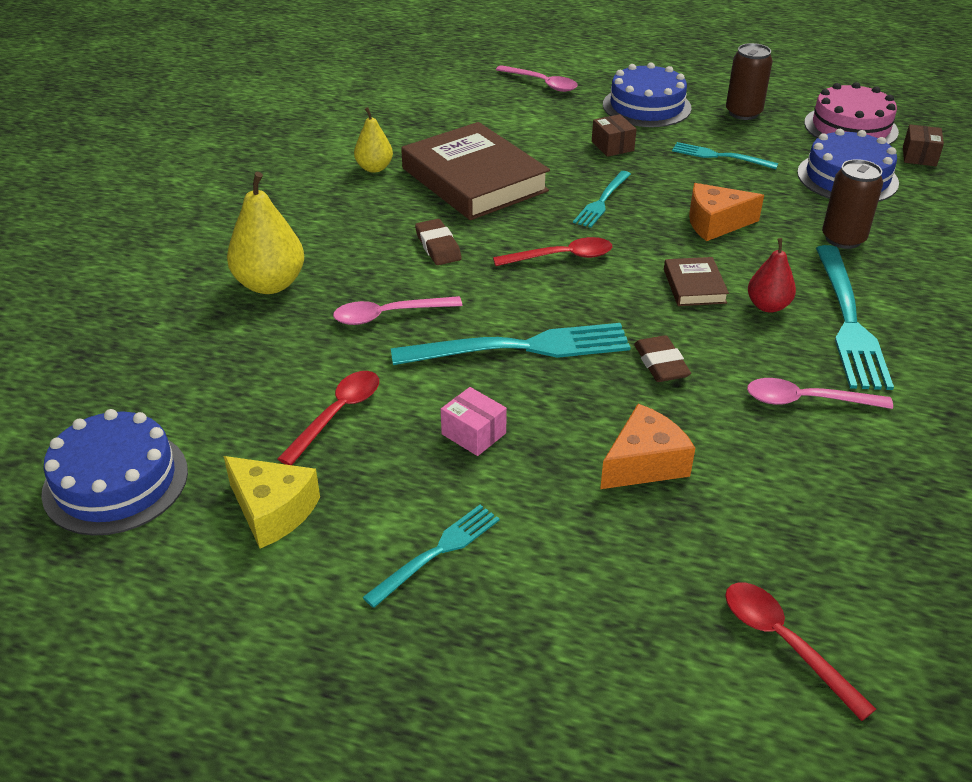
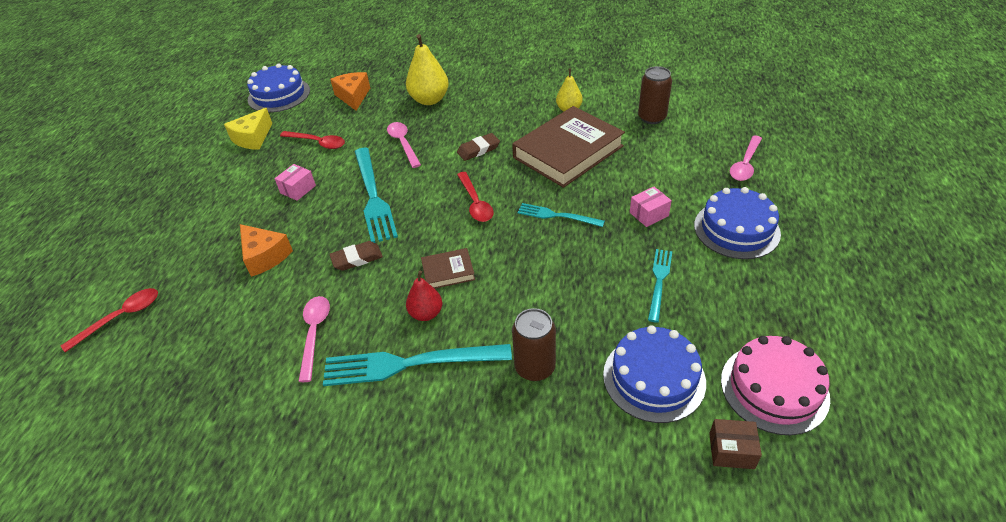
camera: 85 degrees right, 5 degrees up
(437, 552) = (215, 190): turquoise fork -> none
(612, 146) = (649, 214): brown box -> pink box
(715, 223) = (540, 281): orange cheese -> orange cheese (353, 96)
(743, 113) = (760, 297): brown can -> brown can (652, 117)

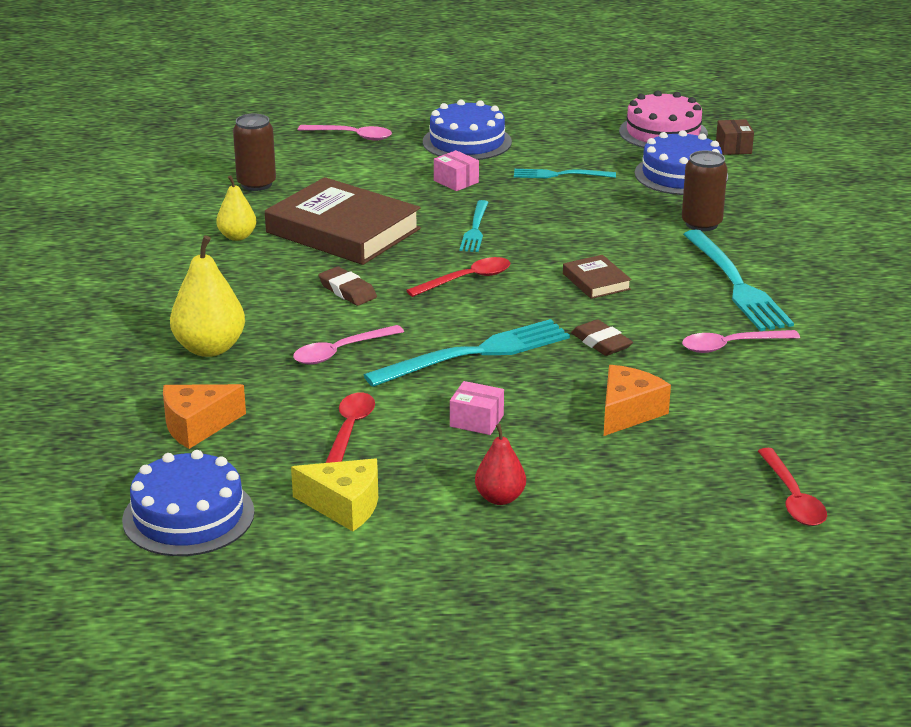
camera: 105 degrees left, 15 degrees down
(121, 318) = (792, 498): red spoon -> red spoon turned 135 degrees counterclockwise
(426, 313) = (665, 285): red pear -> red pear (500, 498)

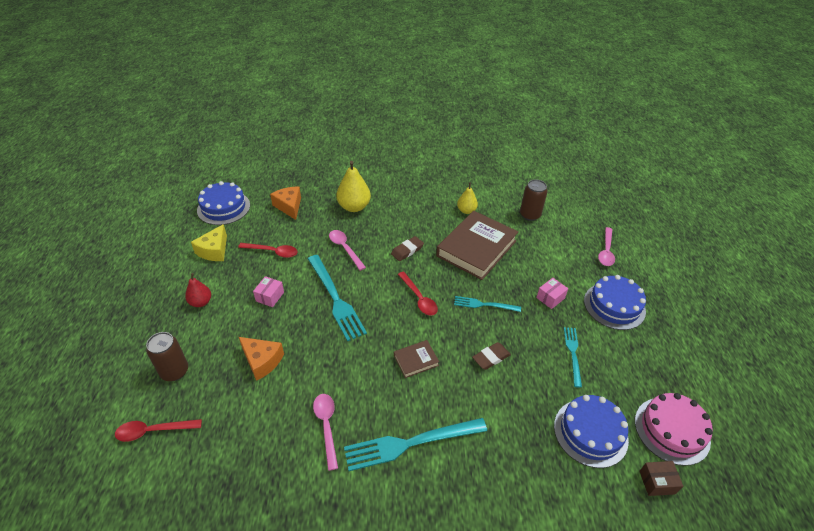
camera: 90 degrees right, 15 degrees up
(601, 342) = (340, 356): brown eraser -> brown eraser (491, 357)
(701, 224) = (505, 434): brown can -> brown can (174, 371)

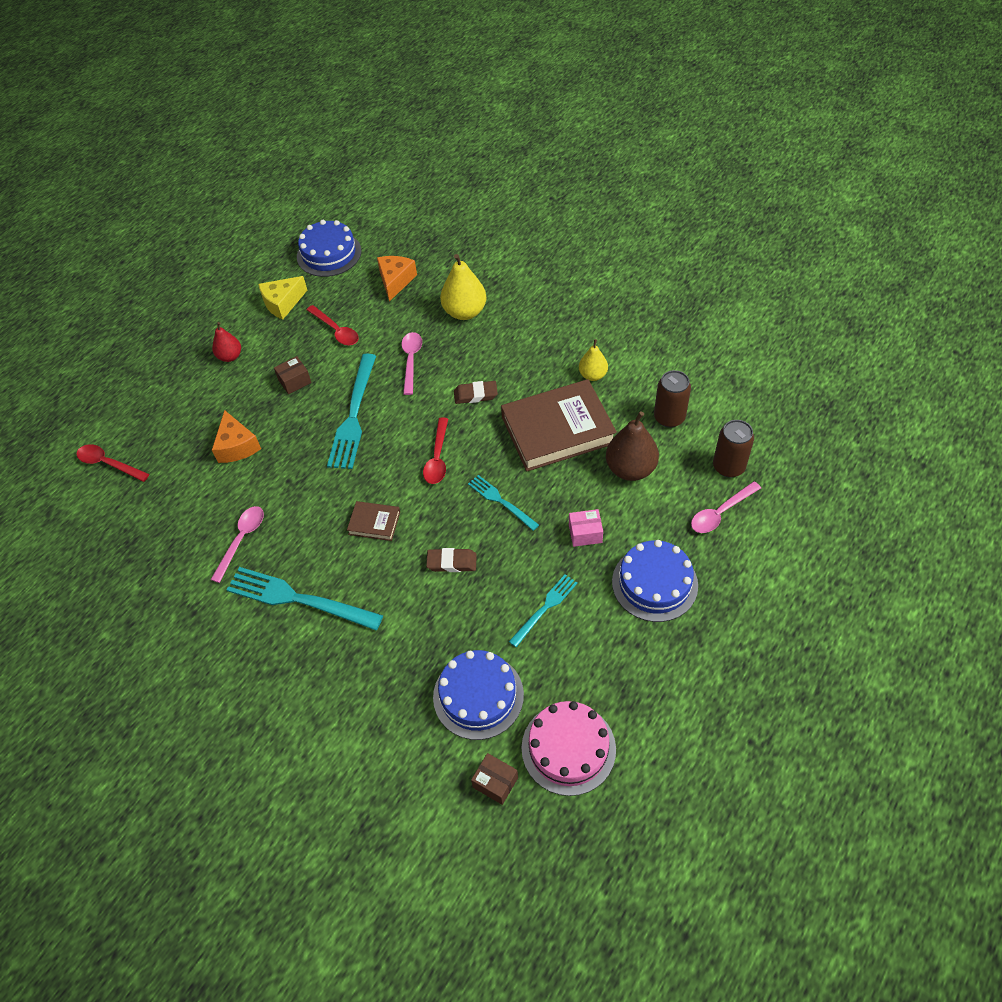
camera: 40 degrees right, 10 degrees up
(174, 371) = (161, 417): brown can -> brown can (728, 467)
(270, 296) = (294, 381): pink box -> brown box
(538, 251) = (630, 469): none -> brown pear

